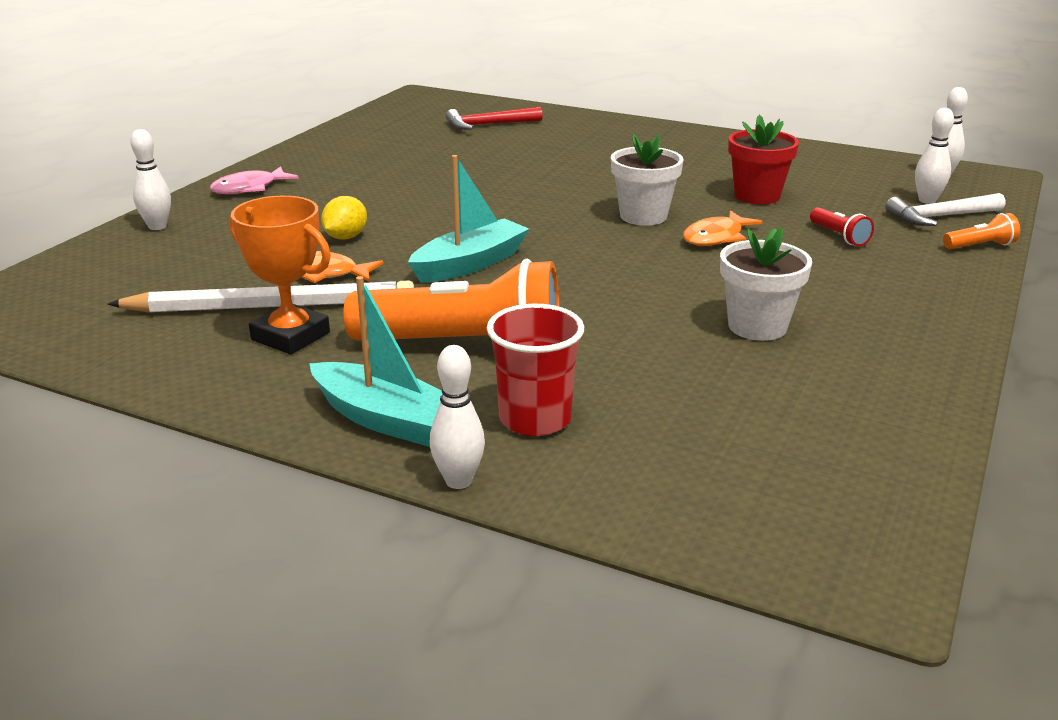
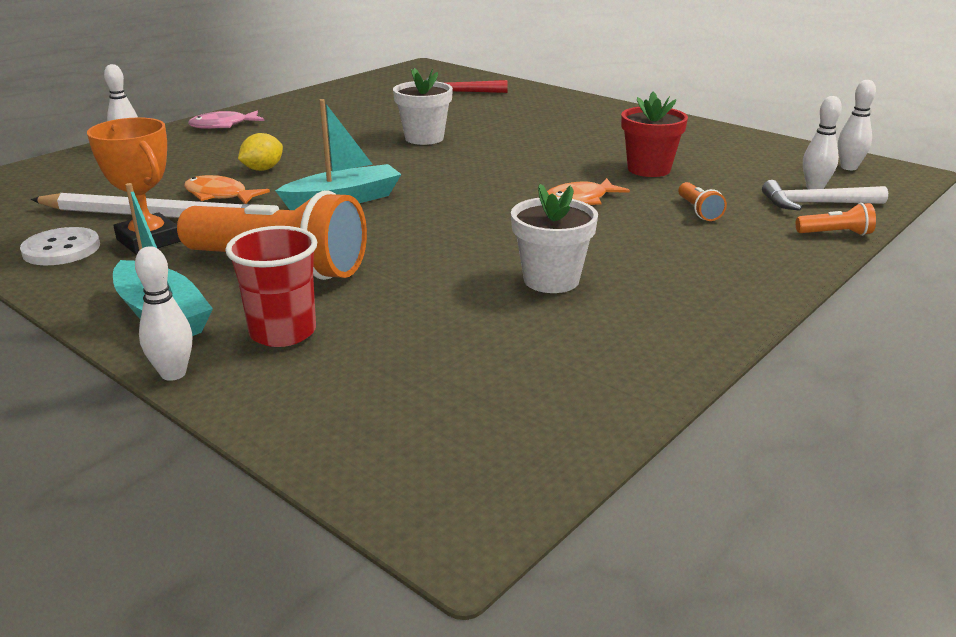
camera: 15 degrees right, 0 degrees up
(195, 359) = (61, 249): none -> white button
(643, 216) = (528, 176): white flower pot -> white flower pot (424, 138)
(839, 236) = (698, 211): red flashlight -> orange flashlight

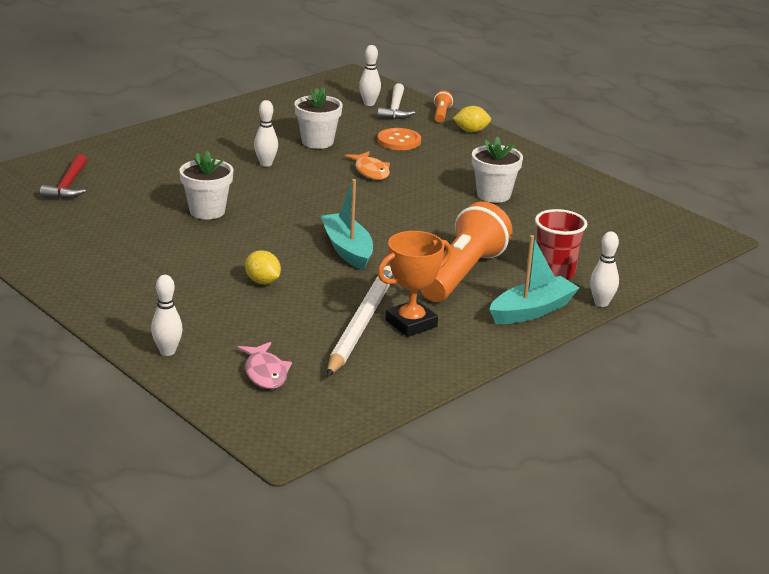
camera: 85 degrees left, 0 degrees up
(61, 249) = (421, 358): white button -> none
(219, 195) = (322, 299): orange fish -> none
(223, 125) = (116, 304): pink fish -> pink fish (265, 373)
(649, 169) = (317, 142): red flower pot -> white flower pot
(698, 211) = (399, 141): orange flashlight -> orange button
(793, 257) = (471, 131): none -> yellow lemon
(849, 167) = (335, 87): white bowling pin -> white bowling pin (266, 164)

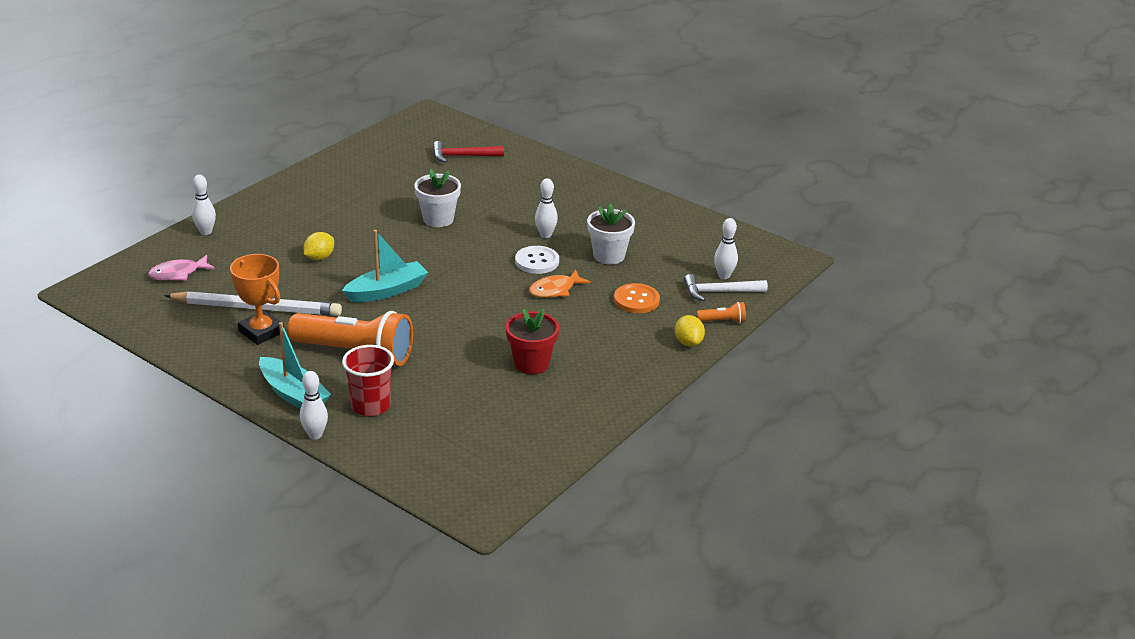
camera: 80 degrees right, 5 degrees up
(315, 173) = (537, 261): none -> white button
(493, 195) = (531, 363): white flower pot -> red flower pot

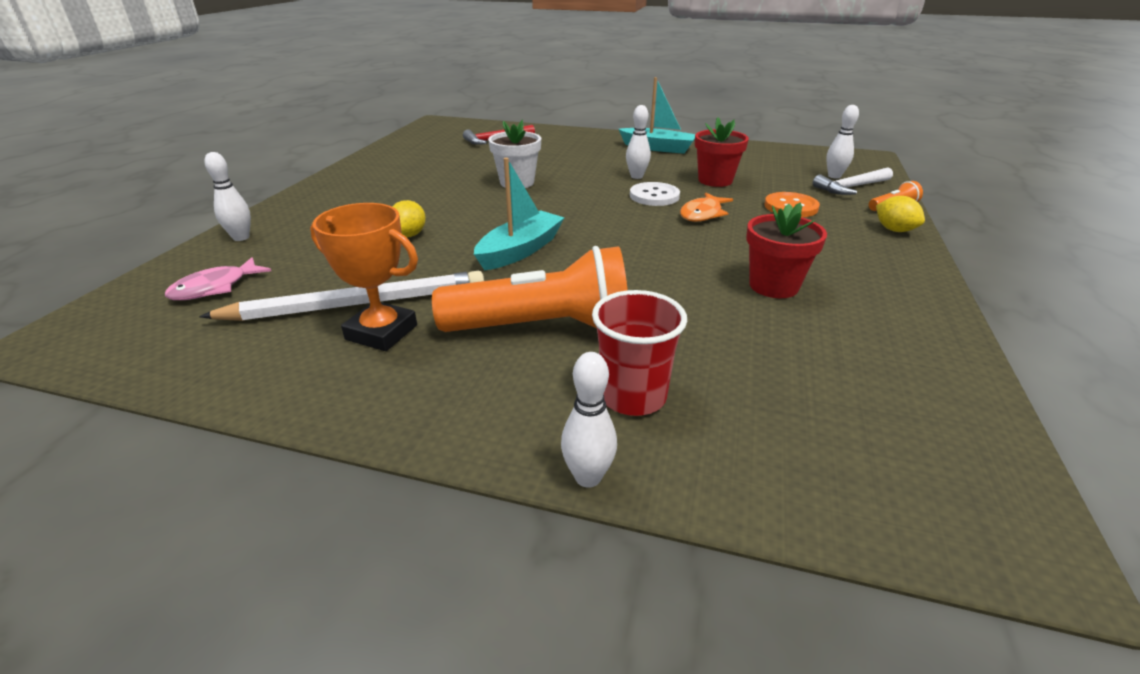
camera: 20 degrees left, 0 degrees up
(293, 394) = (495, 413): turquoise boat -> turquoise boat (658, 148)
(609, 256) = (715, 180): white flower pot -> red flower pot

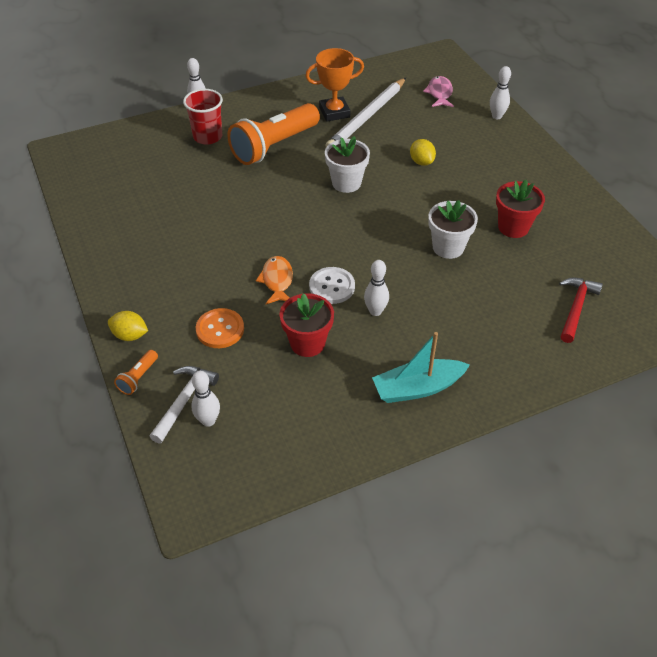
camera: 140 degrees right, 15 degrees up
(520, 250) = (346, 183): turquoise boat -> white flower pot
(773, 286) = (186, 227): red flower pot -> red flower pot (513, 227)

